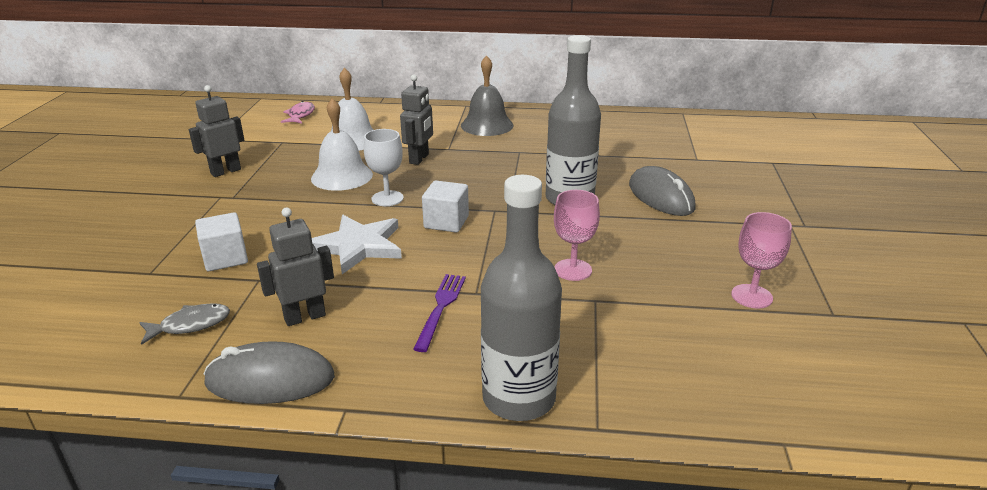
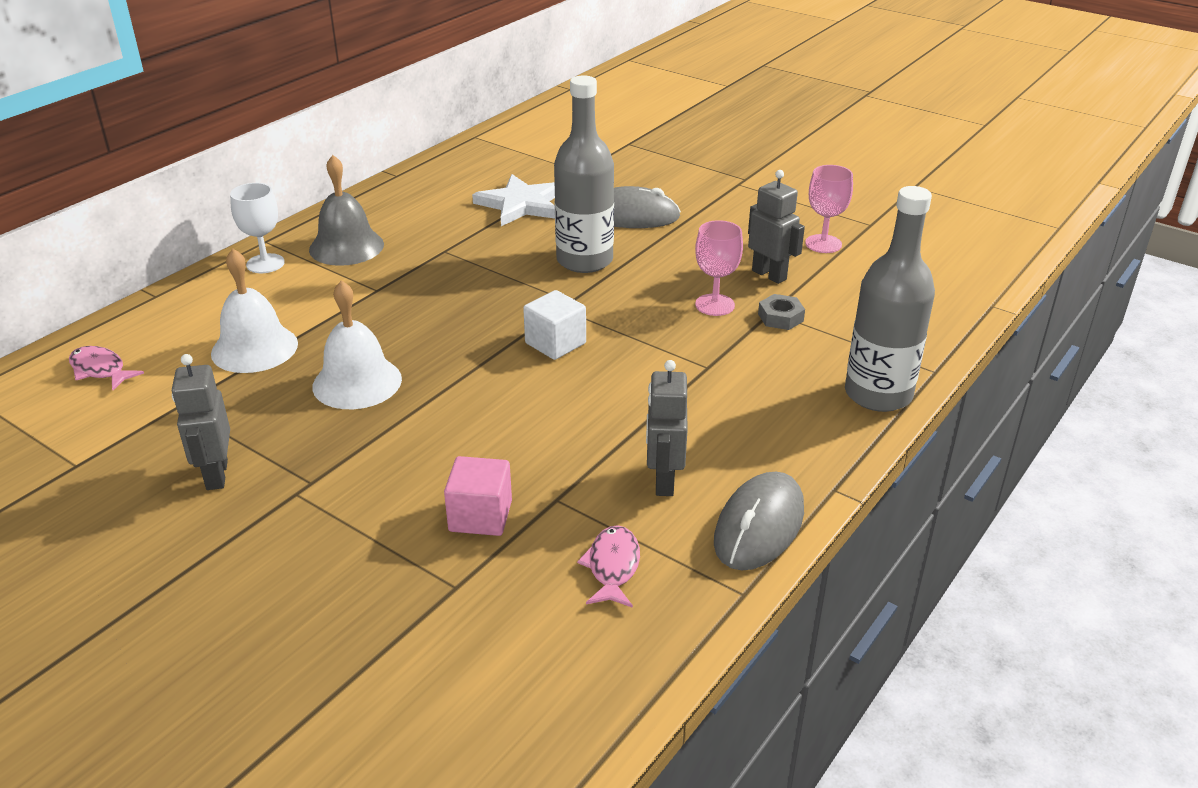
camera: 60 degrees left, 5 degrees up
(190, 325) = (613, 567): grey fish -> pink fish
(225, 258) = (480, 516): white cube -> pink cube
(358, 246) = (549, 413): white star -> white star (521, 204)
(387, 198) = (457, 365): white goblet -> white goblet (265, 263)
(419, 159) = (379, 316): grey robot -> grey robot (769, 275)
(441, 308) = (717, 394): purple fork -> none
(591, 307) = (780, 317): none -> grey nut

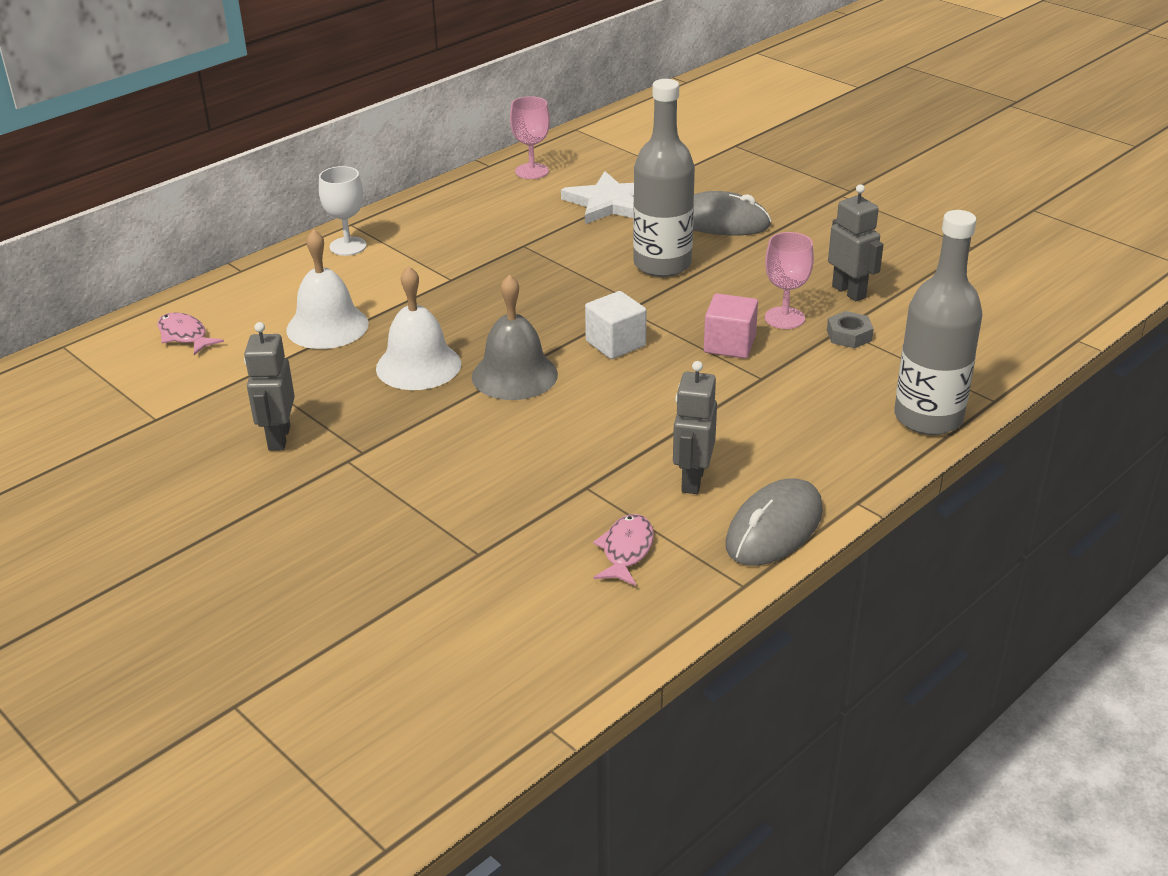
camera: 10 degrees right, 0 degrees up
(346, 246) = (428, 235): grey bell -> grey bell (514, 375)
(480, 516) = (512, 495): pink cube -> pink cube (729, 345)
(823, 244) = (915, 264): pink goblet -> pink goblet (532, 171)

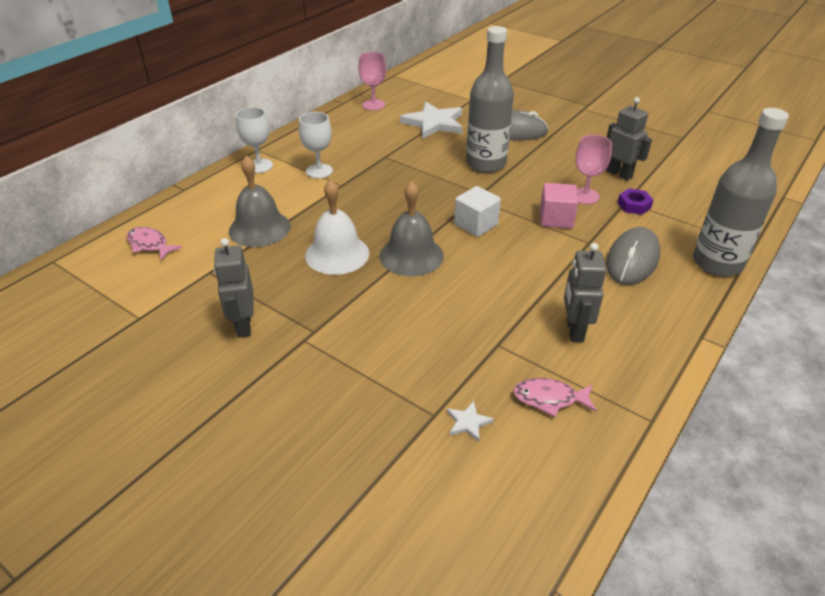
camera: 10 degrees left, 5 degrees up
(327, 326) = (259, 228): white bell -> grey bell
(426, 259) = (319, 171): none -> white goblet
(516, 565) = (468, 422): none -> white star
(626, 550) = (549, 399): pink fish -> pink fish turned 90 degrees counterclockwise
(774, 528) = (652, 366): grey mouse -> grey mouse (632, 260)
(849, 335) = (634, 205): grey nut -> purple nut

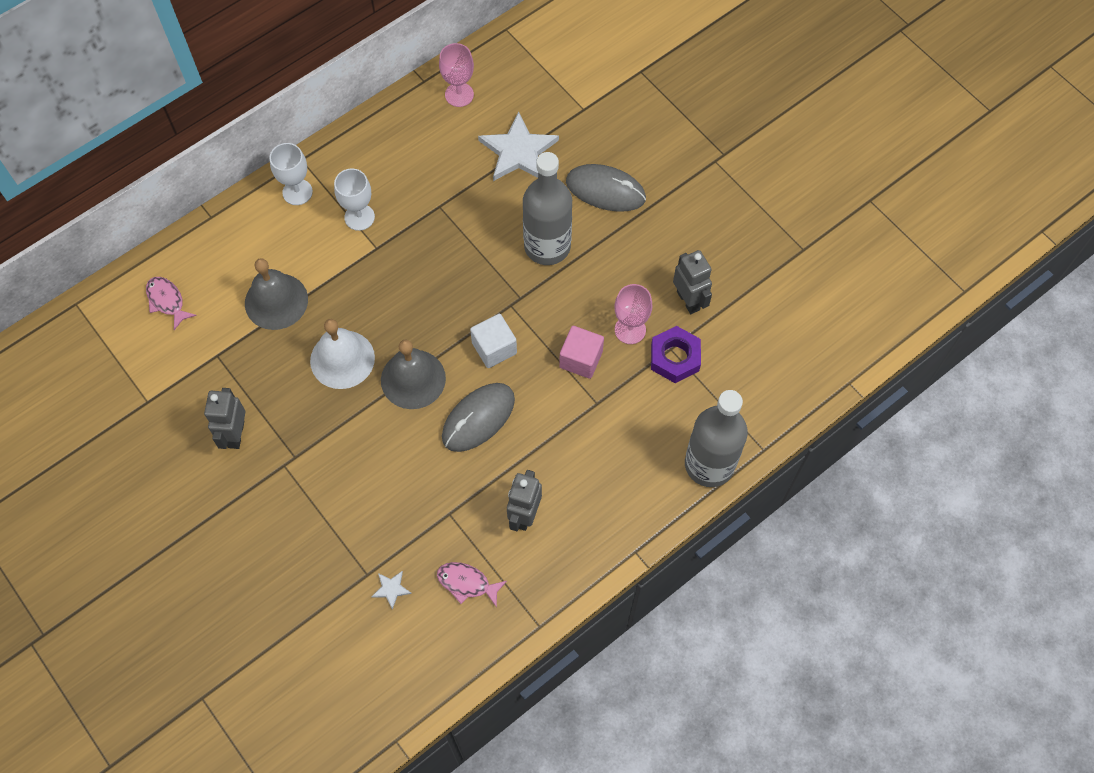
camera: 15 degrees right, 25 degrees up
(632, 260) = (627, 439): grey mouse -> grey mouse (478, 418)
(634, 205) = (675, 358): purple nut -> purple nut, size x1.52

